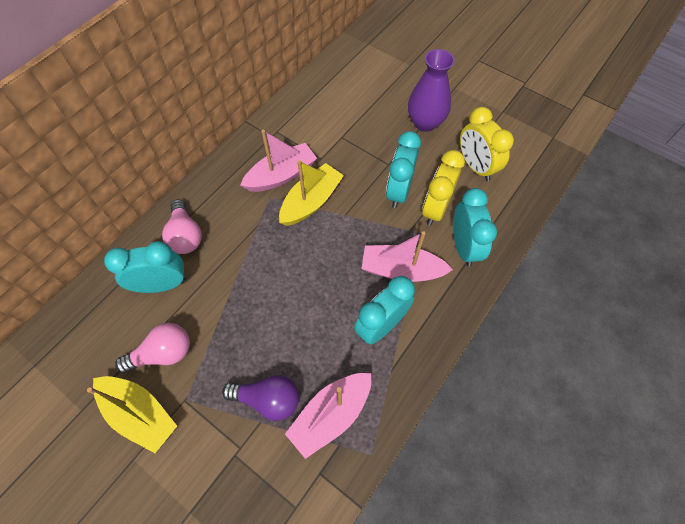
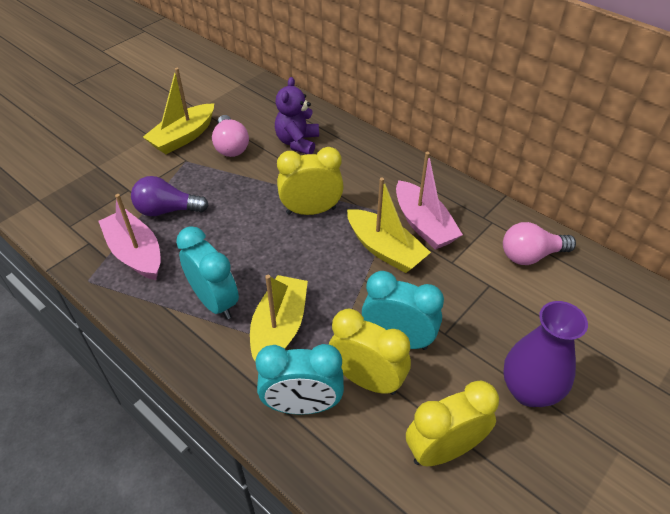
camera: 95 degrees right, 15 degrees down
(162, 284) = (297, 142): turquoise clock -> purple teddy bear
(186, 235) = (348, 154): pink light bulb -> pink light bulb (530, 255)
(266, 261) = (311, 210): none -> yellow clock
(268, 399) = (167, 210): purple light bulb -> purple light bulb turned 75 degrees clockwise
(401, 270) = (279, 328): pink boat -> yellow boat

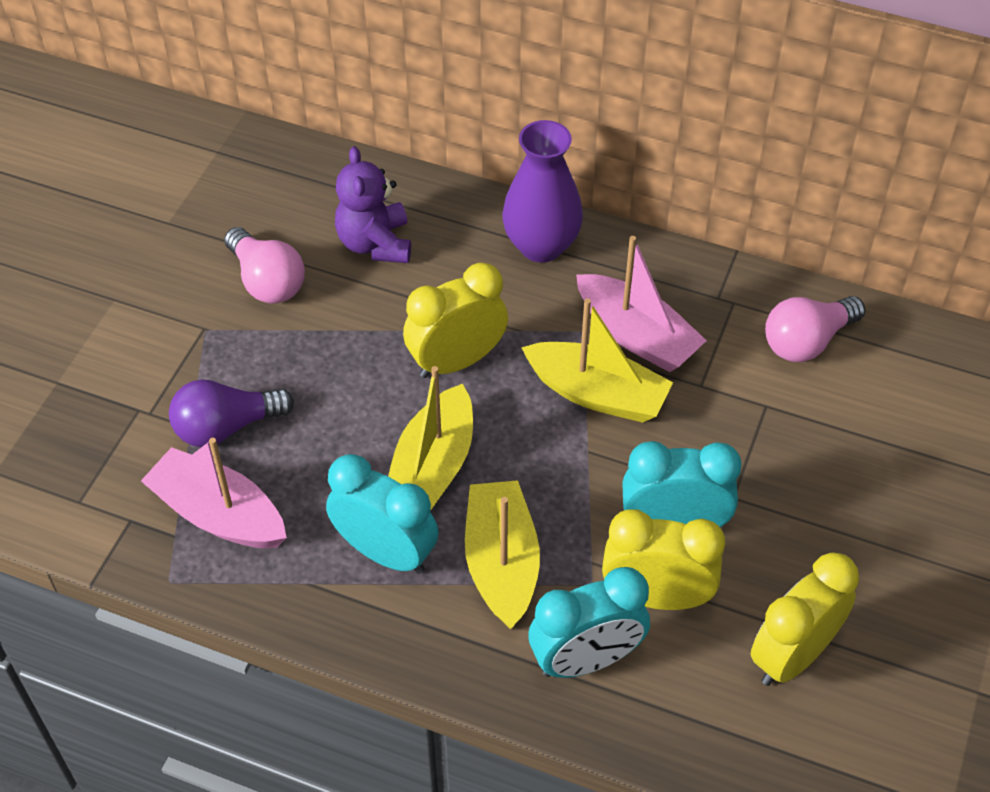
camera: 20 degrees left, 5 degrees up
(183, 137) = (175, 285): yellow boat -> yellow boat (432, 468)
(529, 390) = (870, 542): purple vase -> purple vase (541, 246)

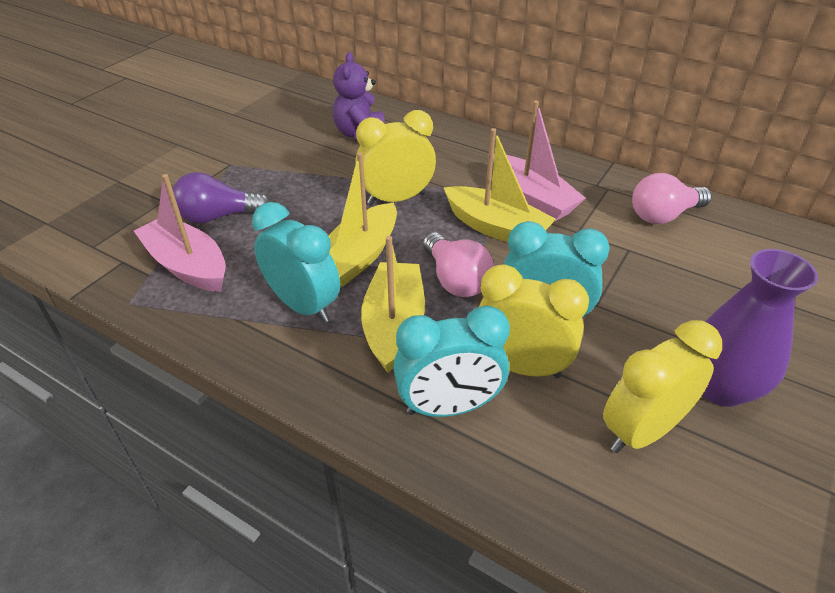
camera: 10 degrees right, 10 degrees down
(267, 281) = (281, 146): pink light bulb -> pink light bulb (456, 280)
(541, 246) = (473, 146): purple vase -> purple vase (720, 387)

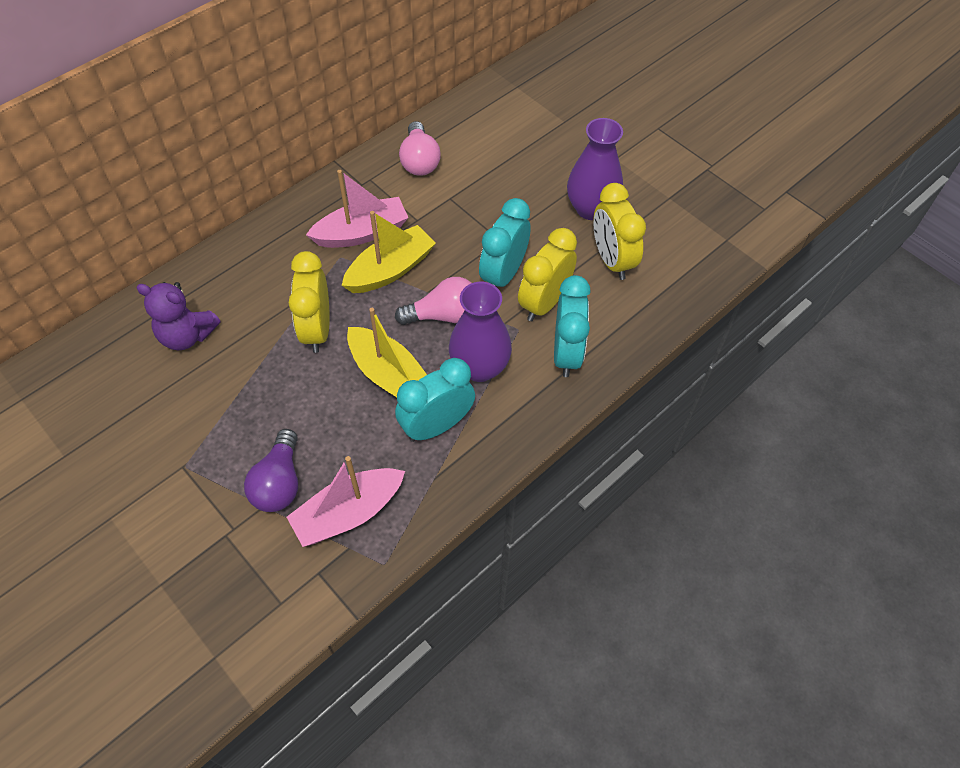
camera: 75 degrees left, 15 degrees up
(394, 325) = (479, 367): yellow boat -> purple vase

